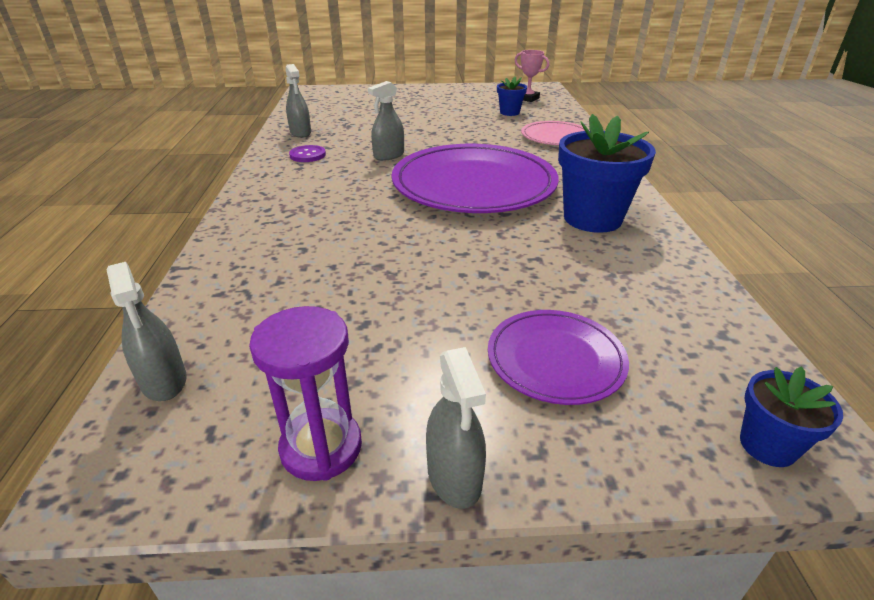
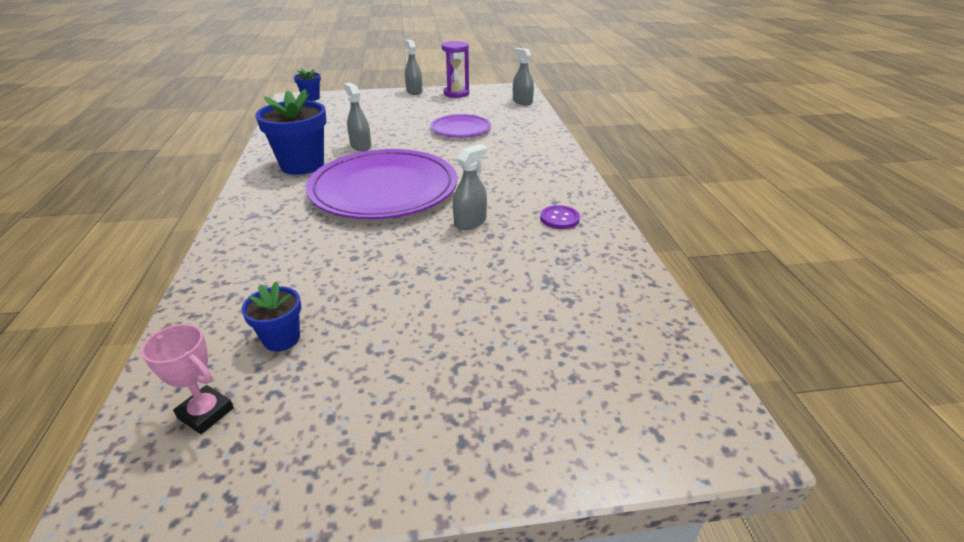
camera: 175 degrees right, 0 degrees up
(300, 133) = (601, 259): grey spray bottle -> grey spray bottle (361, 146)
(555, 137) = (253, 267): pink plate -> none
(555, 359) = (370, 110): purple plate -> purple plate (461, 129)

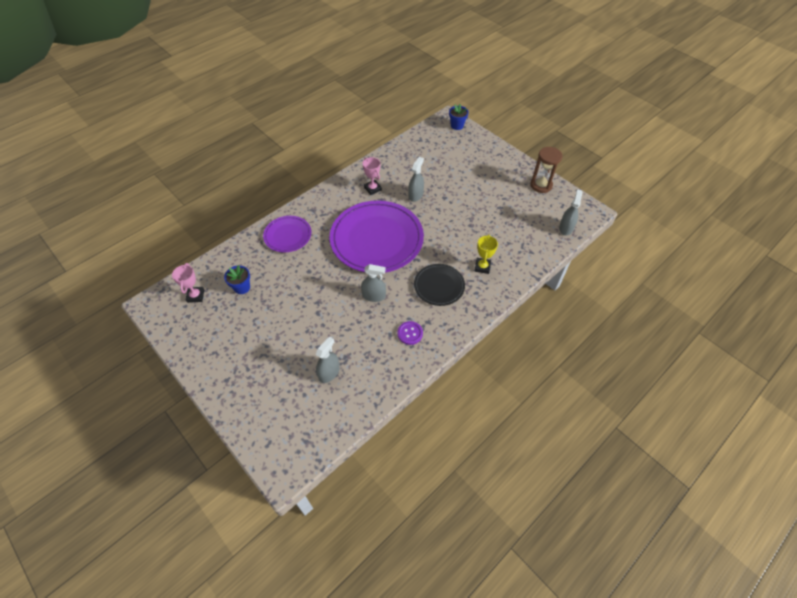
camera: 55 degrees right, 20 degrees up
(302, 165) = (372, 189): blue flower pot -> pink trophy
(414, 91) = (520, 162): grey spray bottle -> grey spray bottle (329, 372)
(456, 94) = (541, 185): purple hourglass -> brown hourglass
(461, 129) = (483, 224): purple plate -> purple plate (288, 235)
(511, 178) = (439, 286): none -> black plate
(516, 148) = (482, 267): none -> yellow trophy

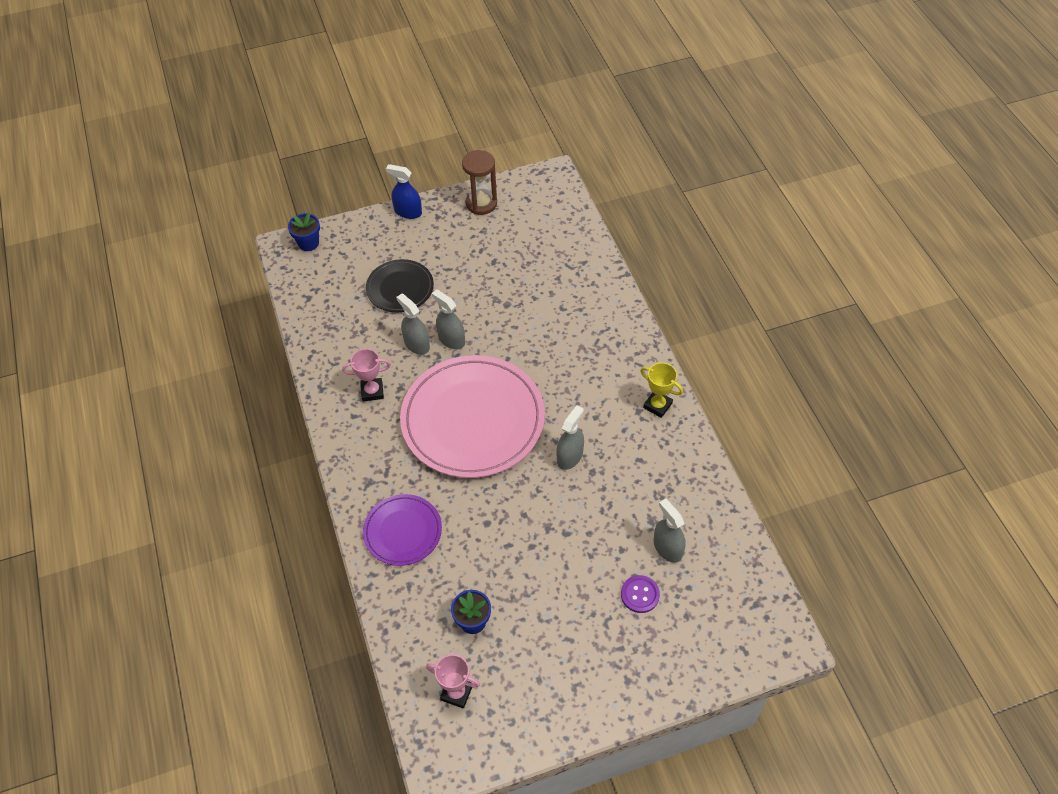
camera: 65 degrees left, 0 degrees up
(376, 239) = (473, 420): purple plate -> pink plate
(410, 333) = (647, 437): purple button -> purple button (640, 594)
(439, 286) = (589, 378): black plate -> black plate (400, 288)
(482, 267) = (582, 321): yellow trophy -> yellow trophy (657, 405)
(509, 156) = (408, 212): none -> blue spray bottle
(566, 228) = (565, 212): grey spray bottle -> grey spray bottle (451, 339)

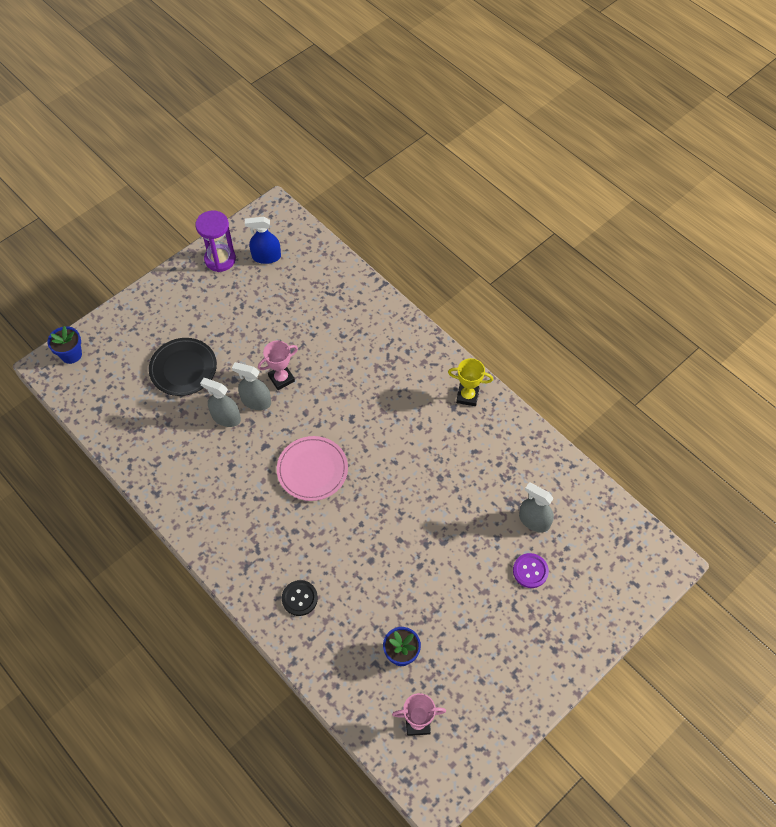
camera: 25 degrees left, 5 degrees up
(372, 391) = (206, 478): pink trophy -> pink trophy (281, 378)
(403, 531) = (299, 598): purple plate -> black button
(408, 212) = (154, 290): blue spray bottle -> blue spray bottle (266, 257)
(473, 420) = (312, 470): pink plate -> pink plate, size x0.51
(481, 203) = (220, 259): brown hourglass -> purple hourglass
(570, 456) = (414, 471): grey spray bottle -> none

